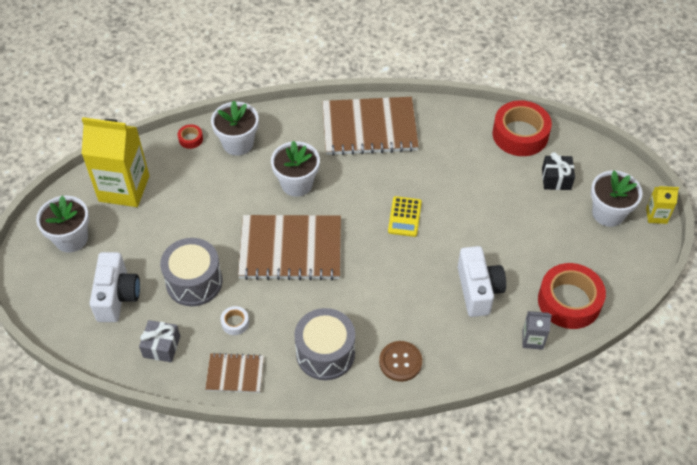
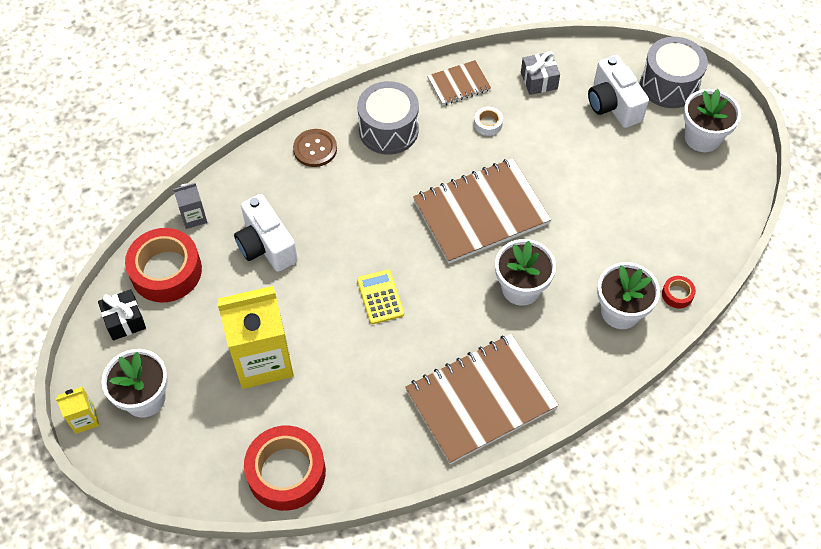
camera: 155 degrees right, 5 degrees up
(124, 188) = (698, 207): yellow carton -> yellow carton (263, 360)
(194, 282) = (552, 144): grey drum -> grey drum (669, 85)
(556, 179) = (220, 421): black gift -> black gift (125, 321)

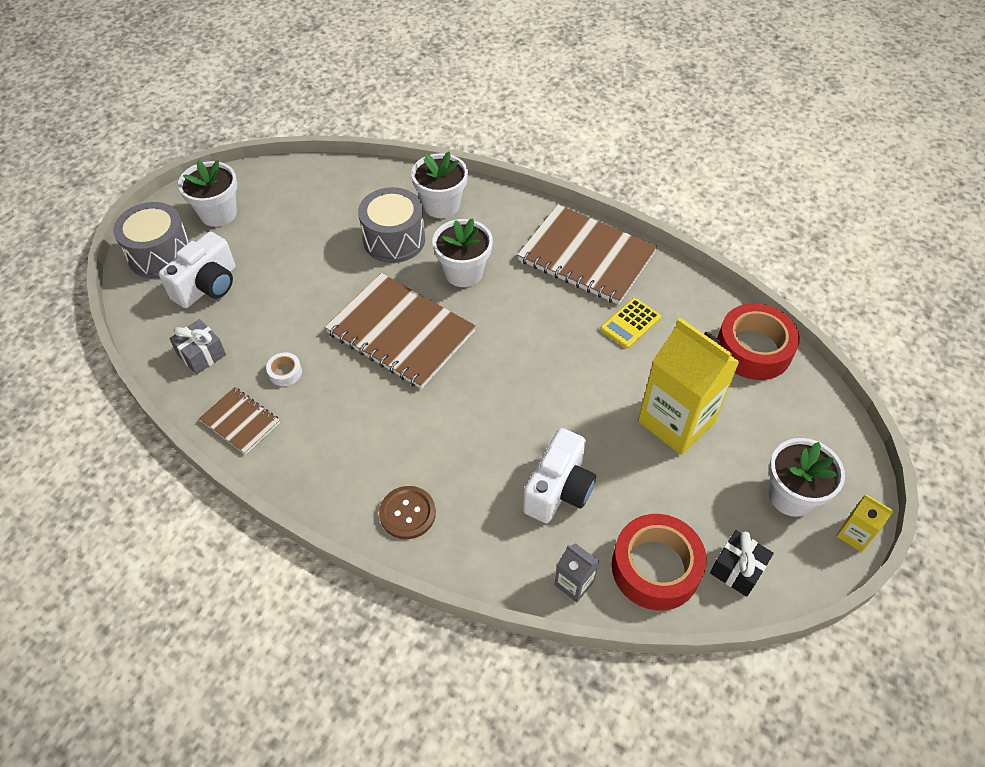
camera: 120 degrees left, 5 degrees down
(380, 297) = (545, 365): yellow calculator -> yellow calculator (630, 323)
(388, 130) = (341, 456): grey drum -> grey drum (394, 240)
(677, 294) = (401, 179): red tape -> none

